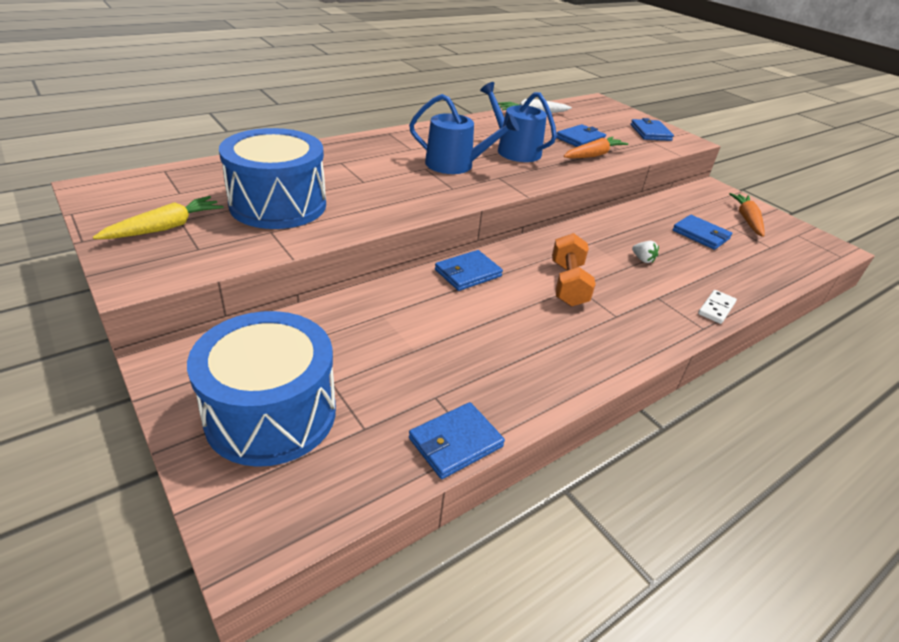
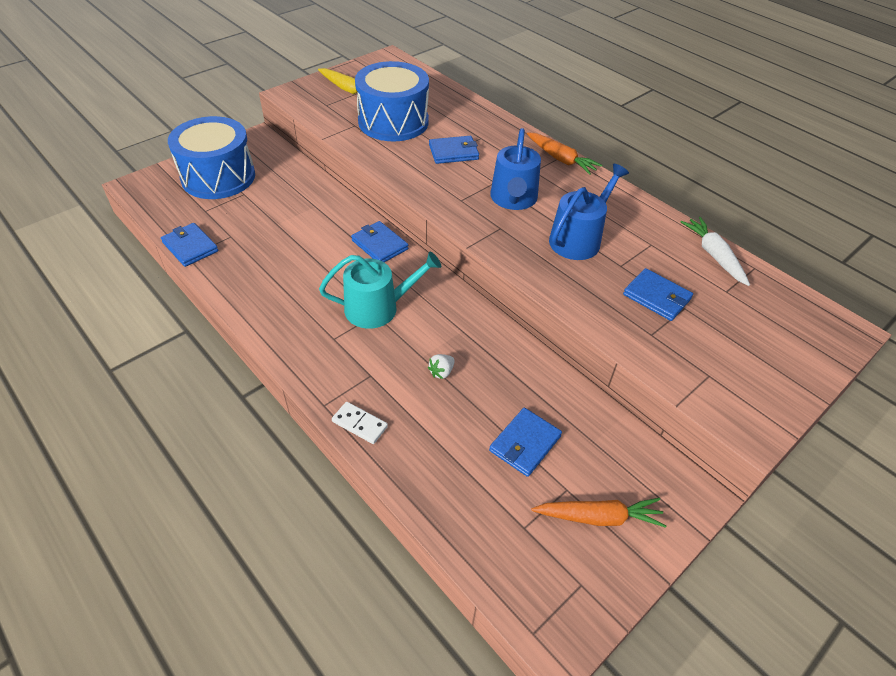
camera: 85 degrees right, 10 degrees up
(568, 284) = (378, 308): orange dumbbell -> turquoise watering can
(593, 155) = (609, 306): orange carrot -> orange carrot (561, 159)
(650, 132) = (746, 379): blue wallet -> blue wallet (453, 152)

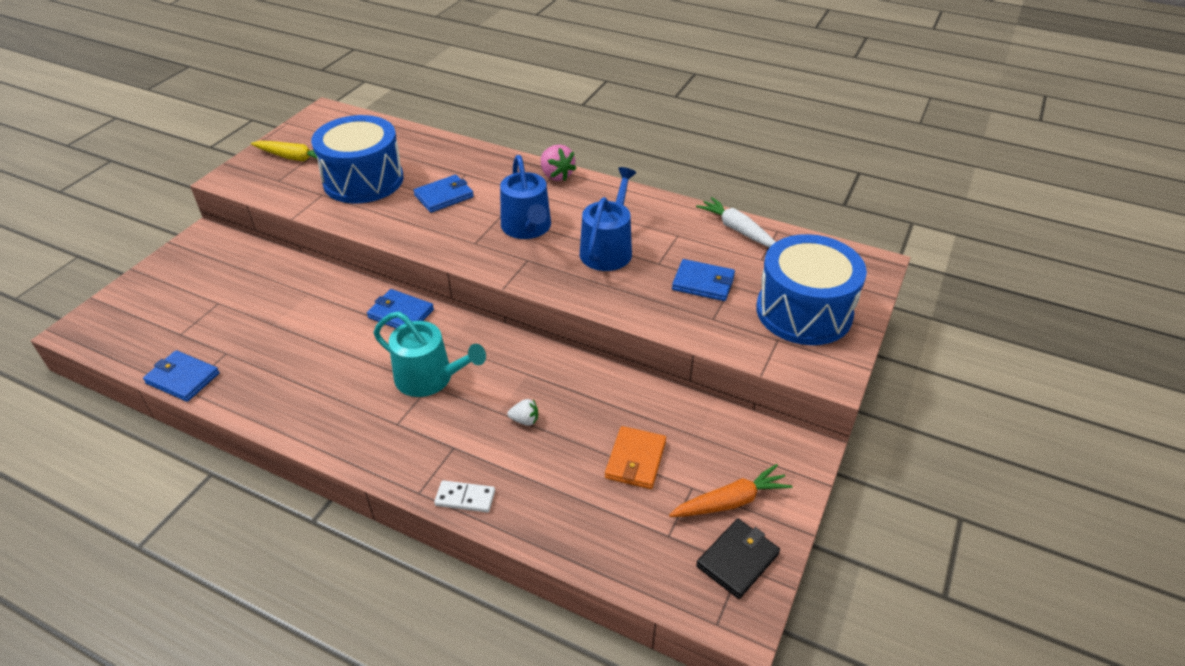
camera: 20 degrees left, 5 degrees down
(218, 177) = (177, 292): blue drum -> blue drum (804, 311)
(378, 308) = (430, 378): turquoise watering can -> turquoise watering can turned 60 degrees clockwise
(441, 372) = (525, 420): white strawberry -> white strawberry turned 105 degrees counterclockwise
(525, 443) = (635, 460): blue wallet -> orange wallet
(561, 159) = (556, 175): orange carrot -> pink strawberry
(581, 577) = (737, 560): none -> black wallet

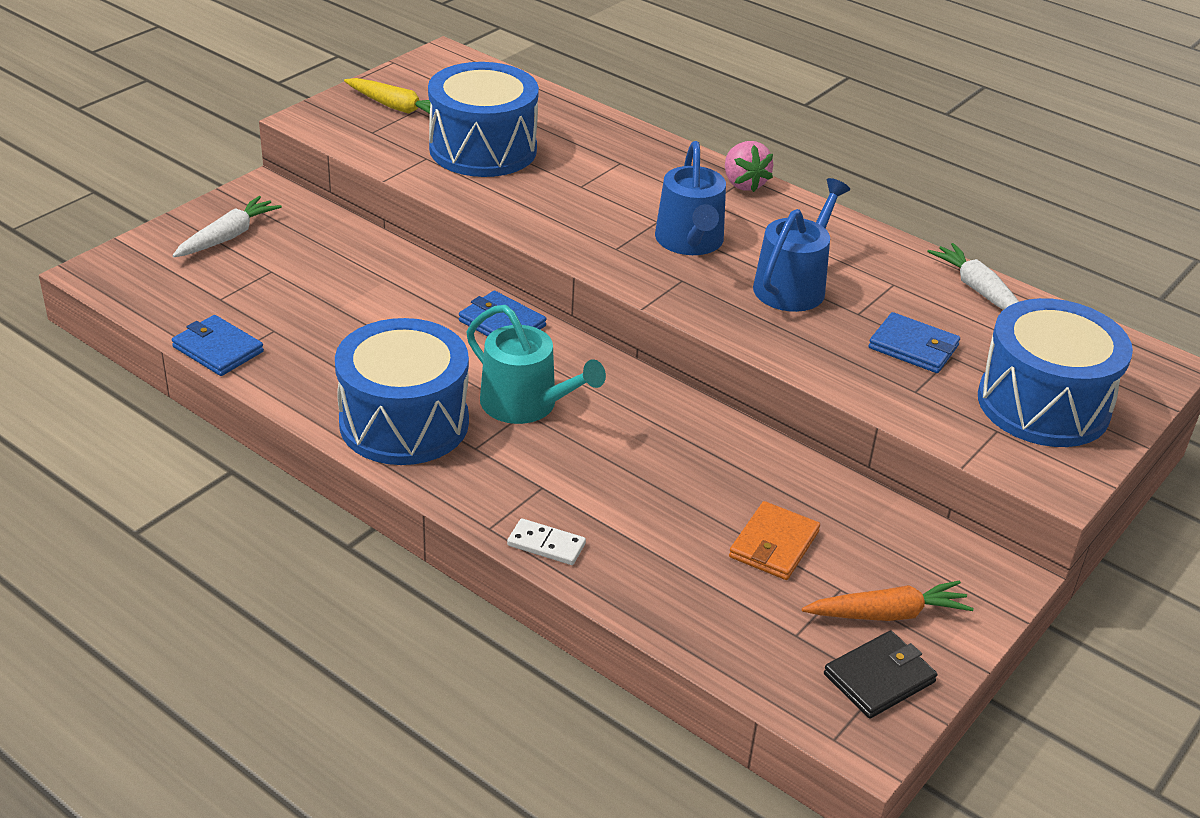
camera: 10 degrees right, 5 degrees down
(181, 280) = (228, 237): none -> white carrot
(338, 413) = (404, 422): none -> blue drum
(444, 196) = (586, 185): blue wallet -> none
(525, 420) = (639, 474): white strawberry -> none

